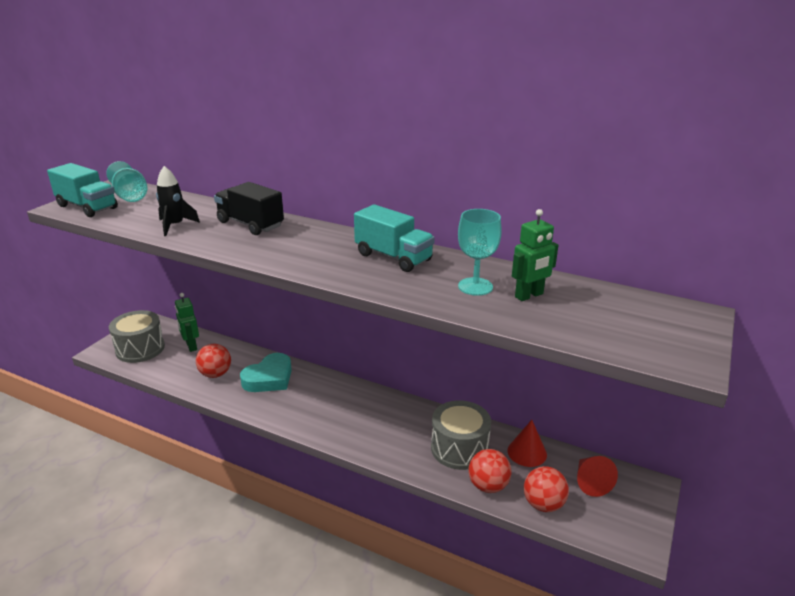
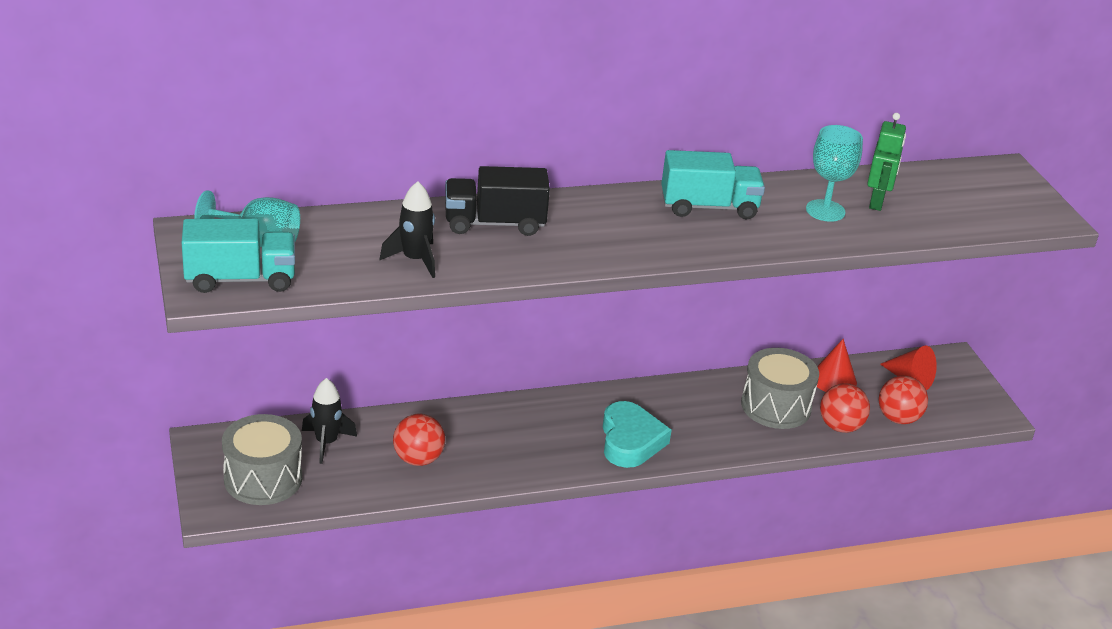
camera: 45 degrees left, 5 degrees up
(191, 346) = (326, 443): green robot -> black rocket
(269, 378) = (488, 432): turquoise heart -> turquoise heart (630, 441)

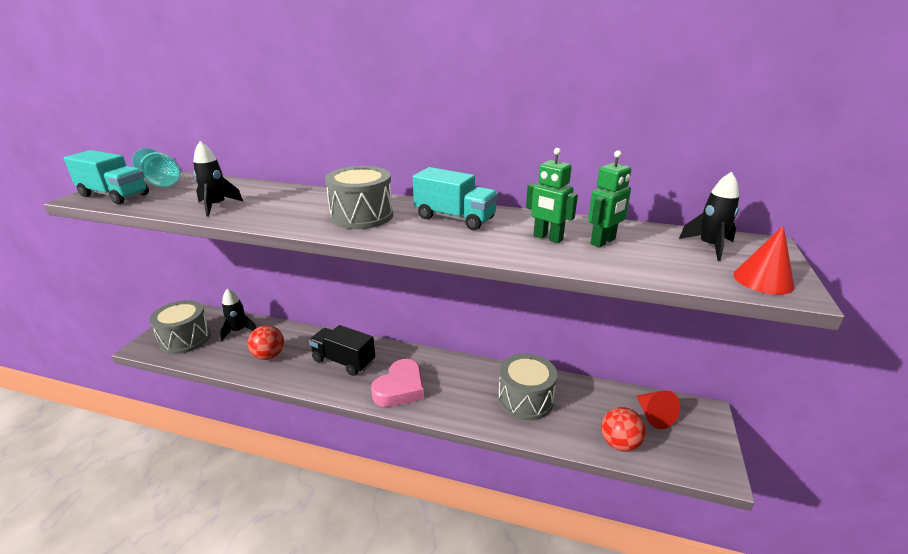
camera: 35 degrees right, 5 degrees down
(494, 223) = (297, 199): black truck -> black truck (344, 361)
(608, 229) = (362, 216): none -> grey drum
(630, 441) = (400, 388): turquoise heart -> pink heart
(825, 211) = (547, 238): turquoise goblet -> green robot
(833, 379) = (588, 395): red cone -> red cone (763, 280)
(840, 427) = (563, 432): red ball -> none
(966, 184) = (709, 246): none -> black rocket

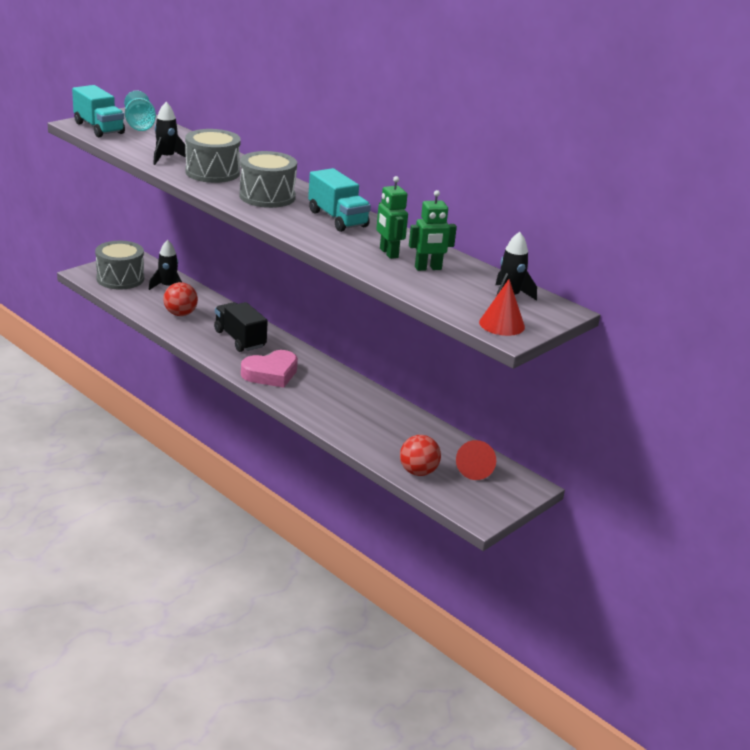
camera: 25 degrees right, 0 degrees up
(525, 399) = (371, 419): grey drum -> grey drum (212, 172)

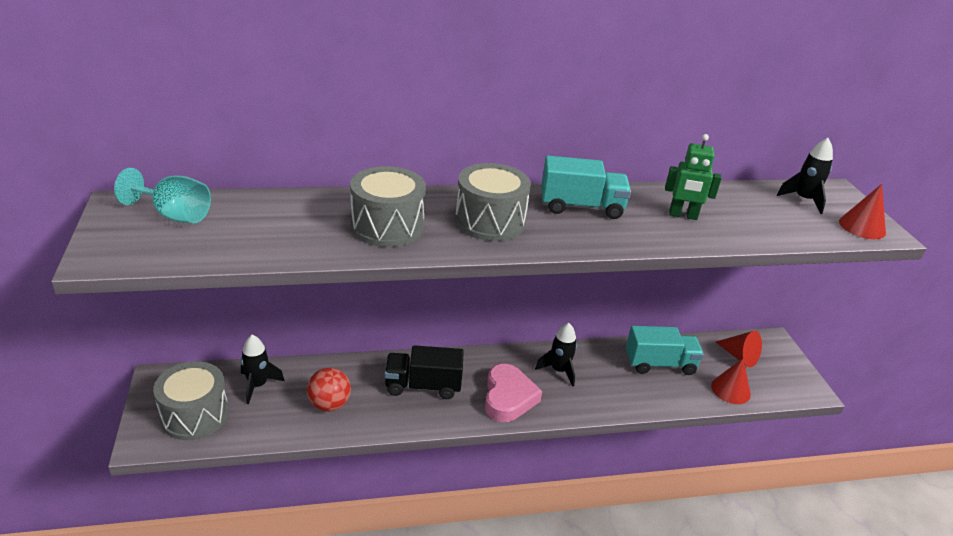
camera: 55 degrees left, 5 degrees up
(99, 128) = (140, 247): turquoise truck -> turquoise truck (659, 364)
(166, 158) = (308, 238): black rocket -> black rocket (559, 370)
(418, 472) = (730, 390): red ball -> red cone
(428, 268) = (728, 211): green robot -> none

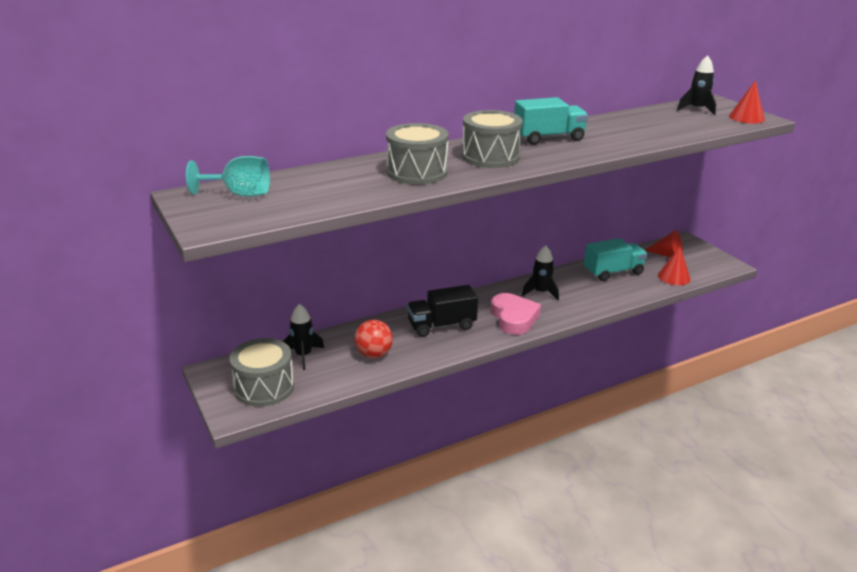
camera: 15 degrees left, 5 degrees down
(683, 215) = (623, 131): green robot -> none

